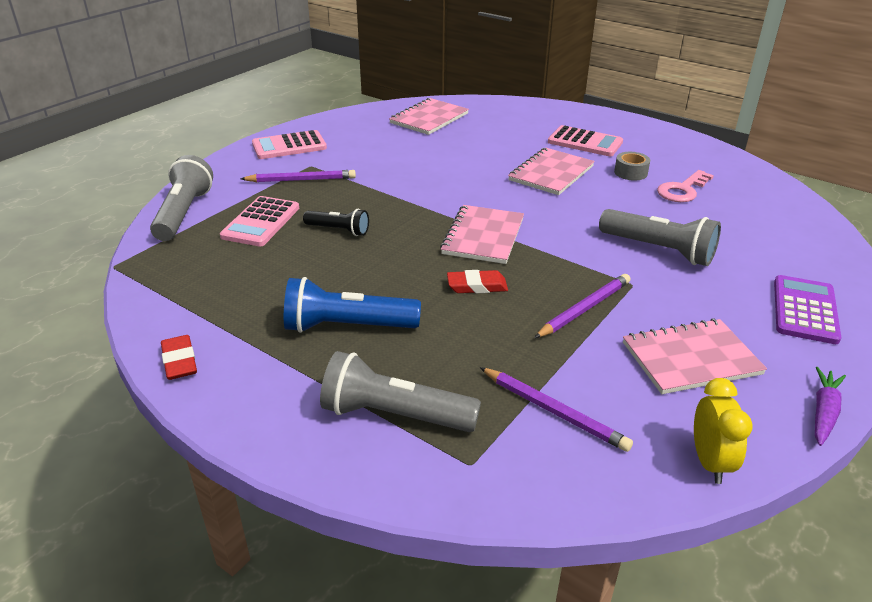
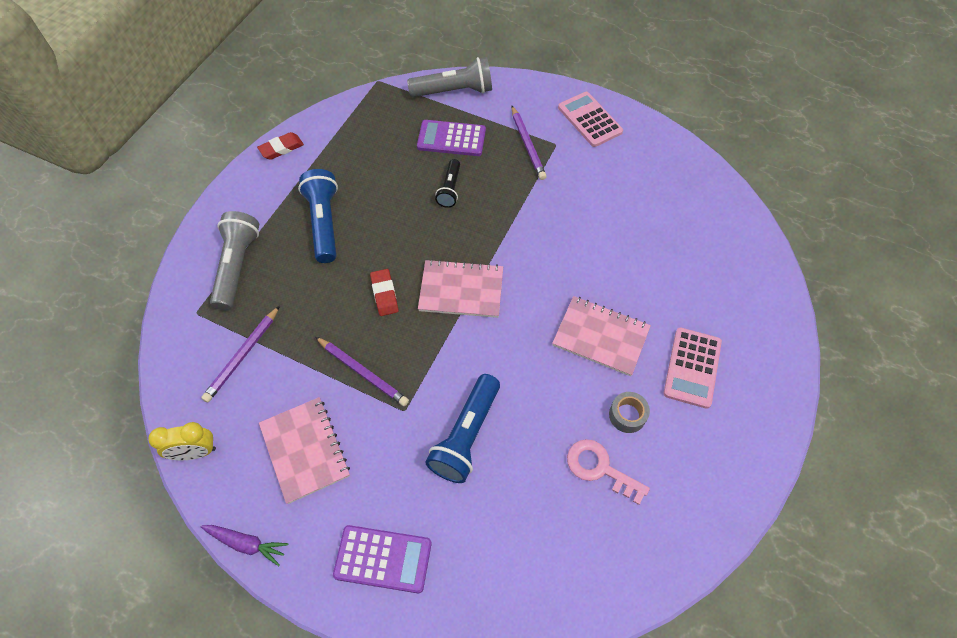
camera: 80 degrees right, 25 degrees up
(261, 222) = (451, 139): pink calculator -> purple calculator
(429, 118) = (697, 213): pink notebook -> none
(658, 250) = (466, 435): grey flashlight -> blue flashlight

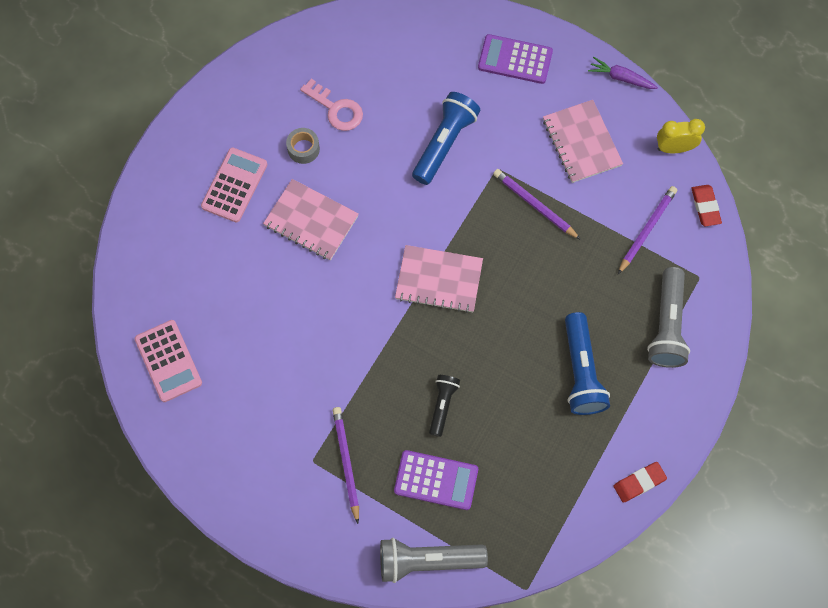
camera: 175 degrees left, 10 degrees up
(384, 294) = (515, 282): red eraser -> red eraser (705, 207)
(589, 120) = (264, 496): pink calculator -> pink calculator (168, 361)

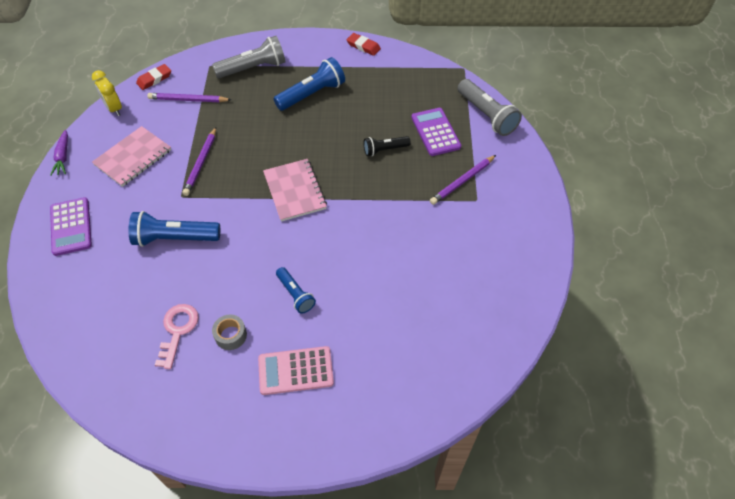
camera: 120 degrees left, 15 degrees down
(168, 361) = (478, 330): pink calculator -> none
(311, 221) = (295, 294): pink notebook -> blue flashlight

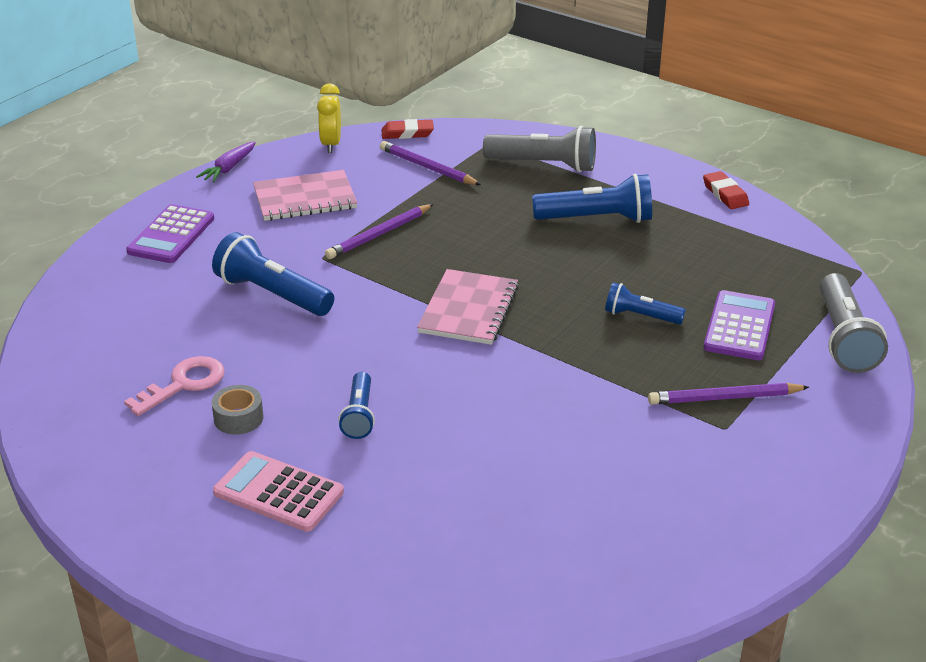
camera: 35 degrees right, 20 degrees down
(384, 150) = (640, 316): black flashlight -> blue flashlight

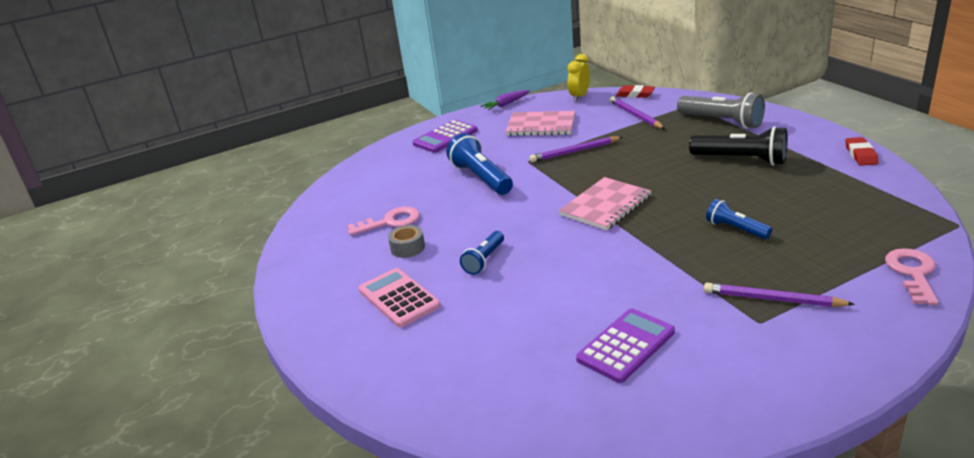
camera: 30 degrees right, 5 degrees down
(596, 219) = (741, 160): blue flashlight -> black flashlight
(739, 326) = (817, 249): purple calculator -> purple calculator (626, 346)
(843, 338) = (912, 273): grey flashlight -> pink key

